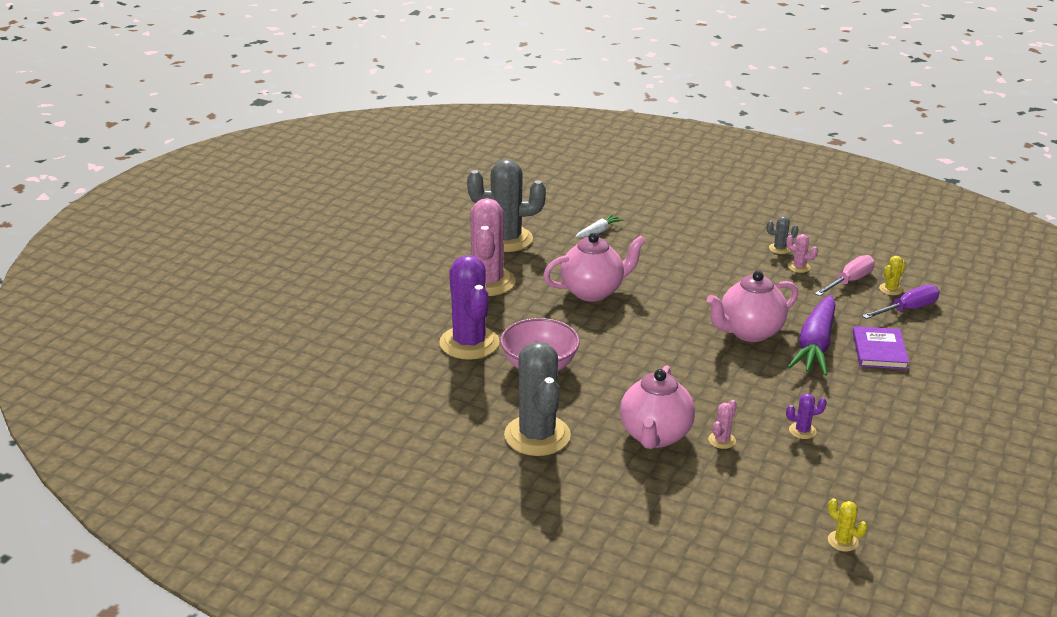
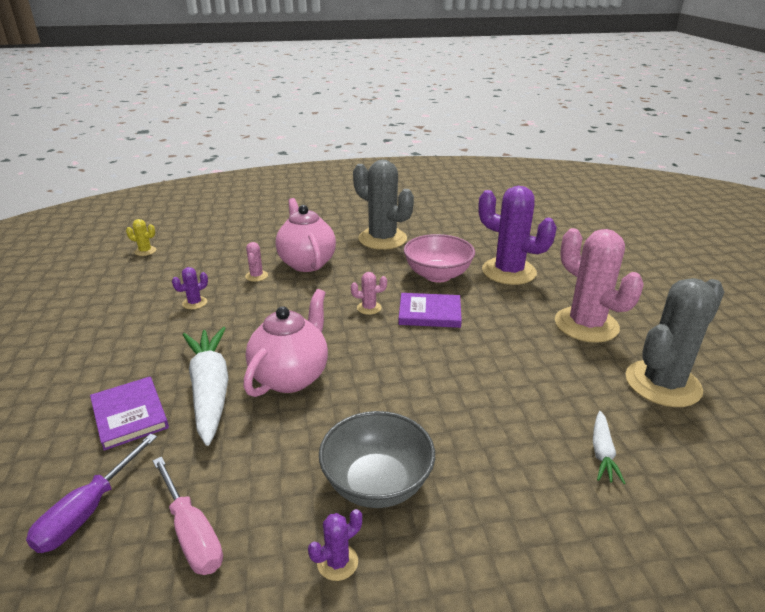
camera: 145 degrees right, 0 degrees up
(593, 291) = (487, 357): pink teapot -> none
(593, 336) = (429, 313): none -> purple book
(736, 264) = (377, 483): none -> grey bowl
(779, 248) = (337, 562): grey cactus -> purple cactus
(798, 267) = (284, 527): pink cactus -> pink cactus (369, 308)
(815, 345) = (210, 390): purple carrot -> white carrot
(849, 281) = (192, 533): pink screwdriver -> pink screwdriver turned 45 degrees counterclockwise
(890, 289) = (118, 548): yellow cactus -> none

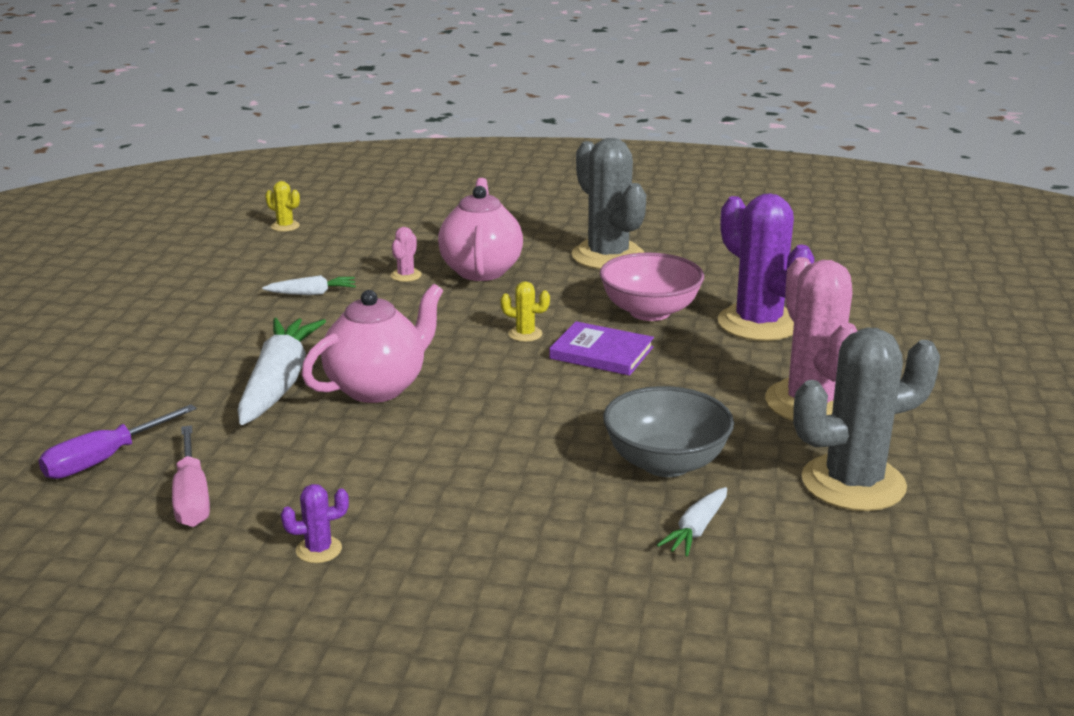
camera: 20 degrees right, 5 degrees down
(130, 415) = (182, 389): purple book -> none
(195, 303) = (312, 293): purple cactus -> white carrot
(369, 308) = (525, 334): pink cactus -> yellow cactus
(377, 483) = (405, 500): grey bowl -> grey bowl (665, 463)

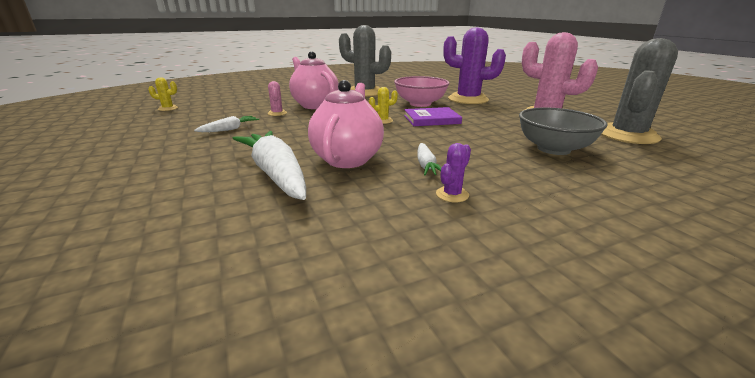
camera: 35 degrees left, 0 degrees up
(104, 459) = (180, 278): purple screwdriver -> none
(192, 497) = (322, 276): pink screwdriver -> none
(319, 550) = (499, 271): purple cactus -> purple cactus (452, 194)
(696, 530) = (634, 170): white carrot -> white carrot (426, 165)

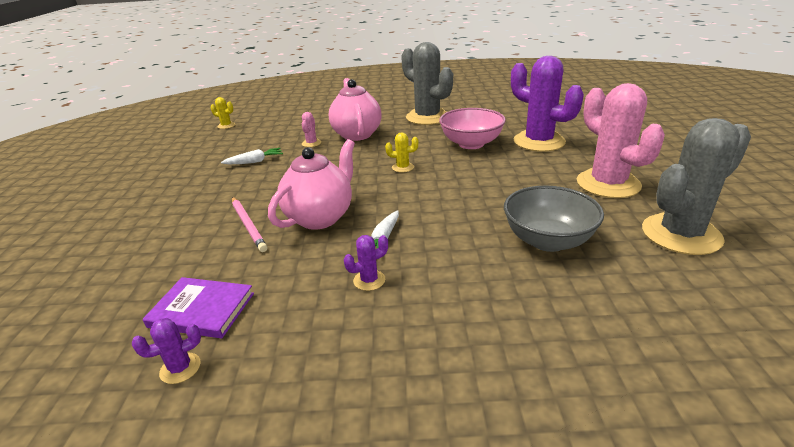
camera: 25 degrees right, 5 degrees up
(276, 174) = (248, 225): white carrot -> pink pencil
(335, 317) = (180, 368): none -> purple cactus
(431, 119) = (457, 172): purple book -> purple book (202, 310)

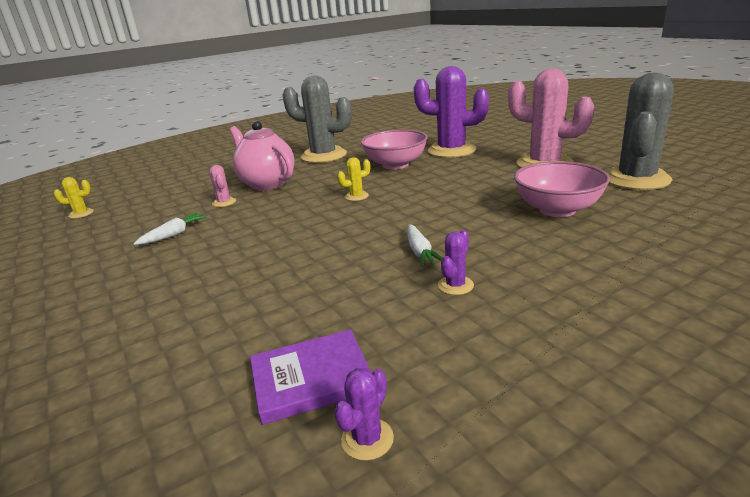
camera: 30 degrees left, 5 degrees down
(248, 225) = (253, 288): pink pencil -> none
(320, 217) = (329, 256): pink teapot -> none
(548, 240) = (557, 210): grey bowl -> pink bowl

